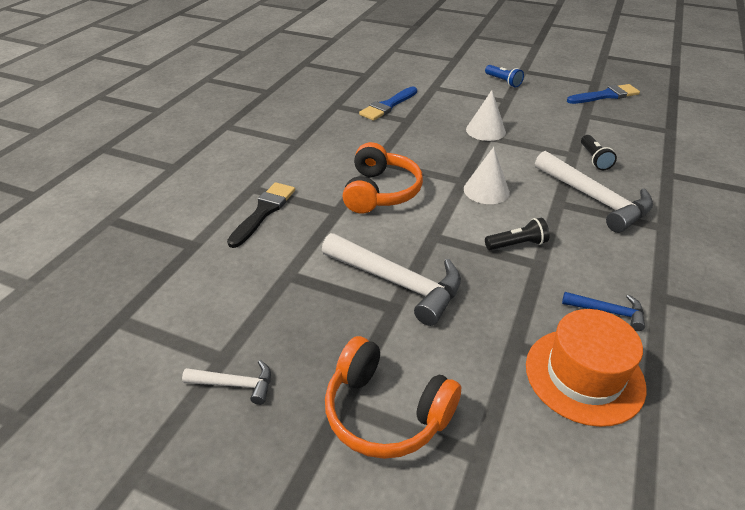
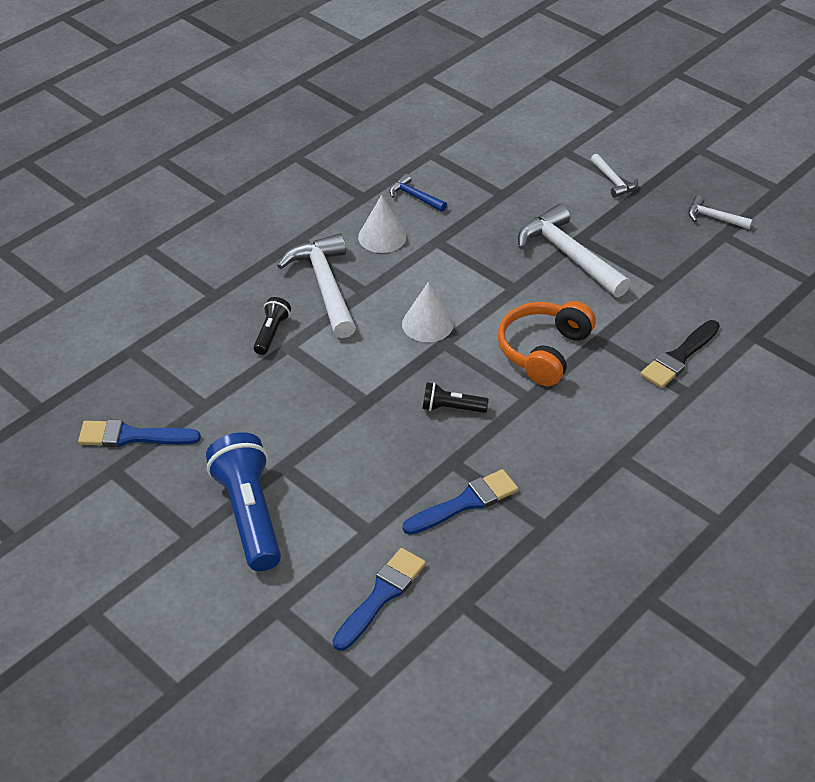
camera: 160 degrees left, 5 degrees up
(386, 412) = (613, 181): orange headphones -> white hammer
(409, 70) = (381, 596): none -> blue brush
(485, 130) = (360, 413): white cone -> white cone (382, 237)
(503, 82) = (249, 514): blue flashlight -> blue flashlight, size x2.00
(517, 244) = (442, 261): black flashlight -> black flashlight (451, 408)
(584, 375) = (468, 168): orange hat -> none

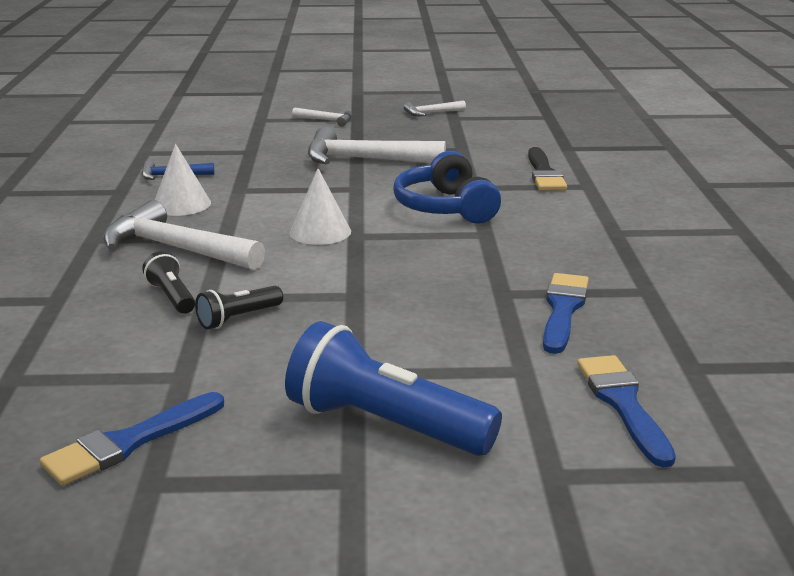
camera: 45 degrees left, 20 degrees down
(451, 408) = (437, 265): black flashlight -> black flashlight (238, 318)
(543, 351) = (445, 208): orange headphones -> blue headphones

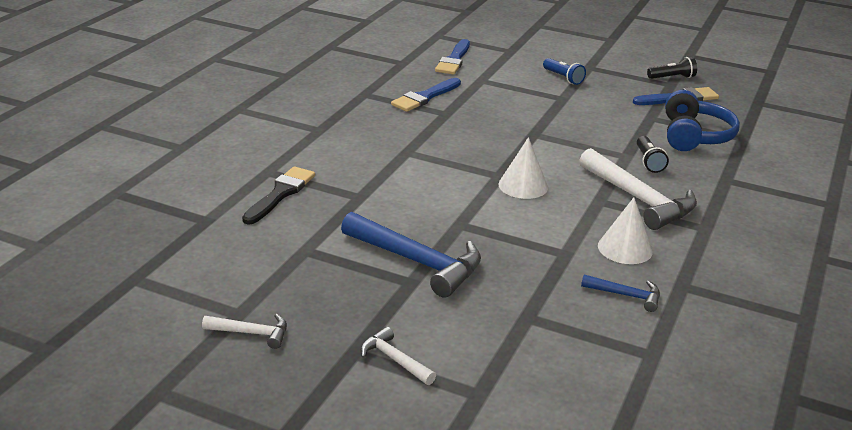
camera: 155 degrees left, 5 degrees up
(238, 318) = (611, 138): black flashlight -> black flashlight (672, 78)
(365, 160) = (417, 262): white hammer -> blue hammer
(385, 424) = (563, 78): blue flashlight -> blue flashlight, size x0.50
(445, 208) = (408, 181): blue headphones -> blue headphones (694, 136)

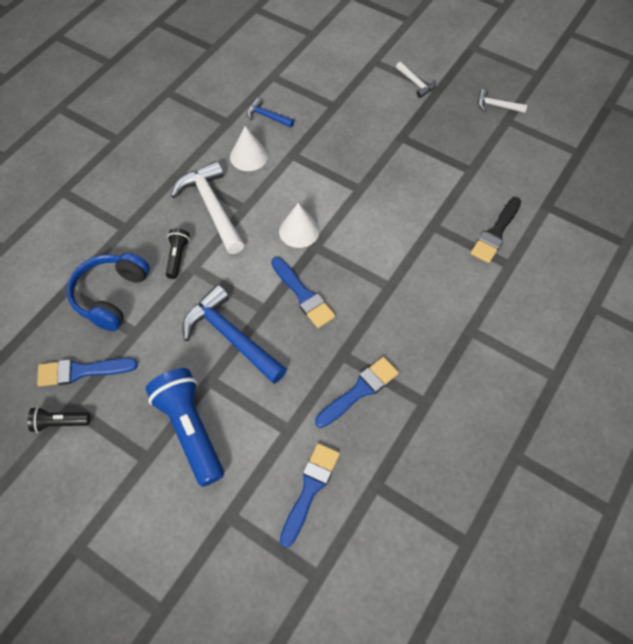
camera: 170 degrees left, 30 degrees up
(417, 262) = (395, 153): blue hammer -> blue hammer (231, 337)
(498, 143) = (303, 295): none -> blue brush
(563, 78) = (190, 429): blue flashlight -> blue flashlight, size x2.00

